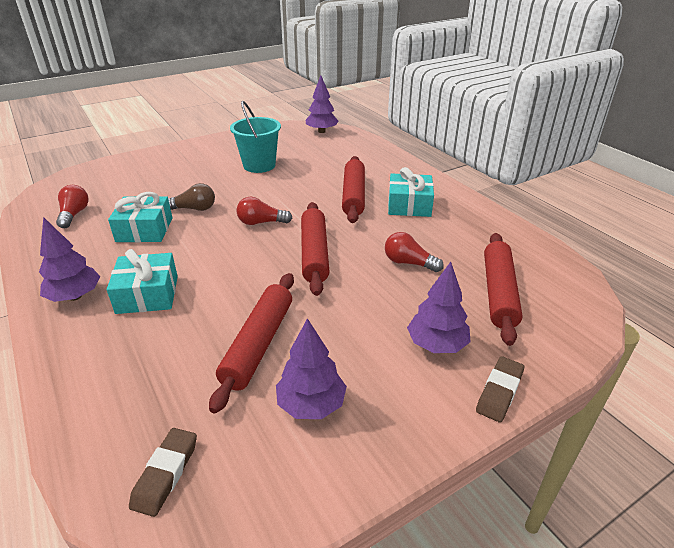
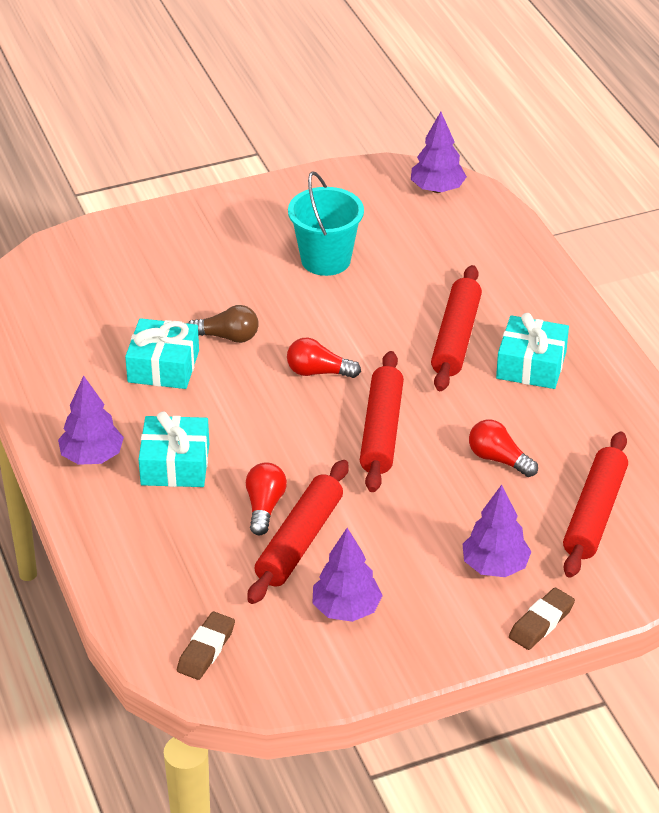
camera: 10 degrees right, 5 degrees up
(74, 214) = (67, 329): red light bulb -> red light bulb (264, 507)

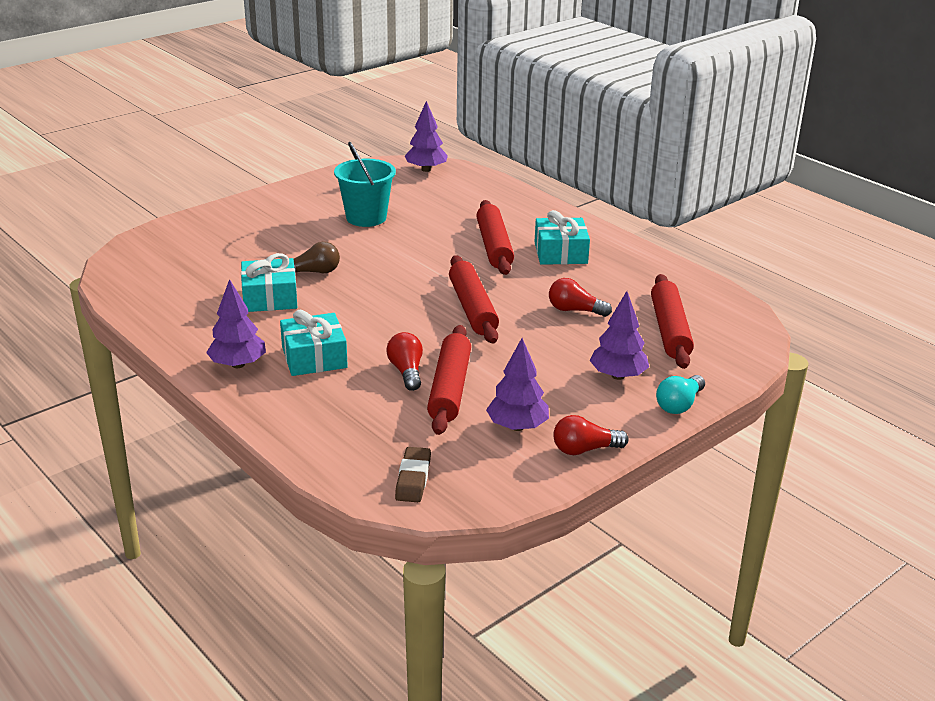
camera: 20 degrees left, 10 degrees down
(318, 372) = (400, 282): red light bulb -> red light bulb (584, 449)
(541, 622) = (679, 405): brown eraser -> turquoise light bulb

